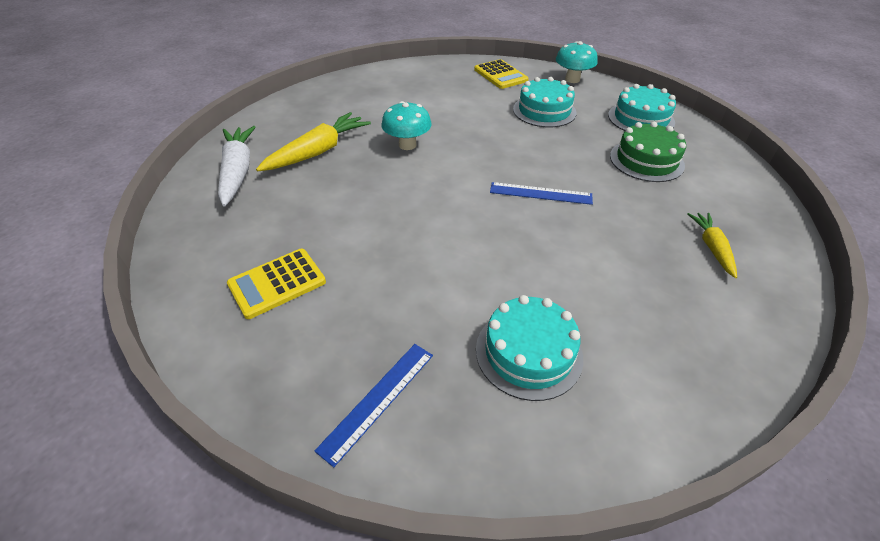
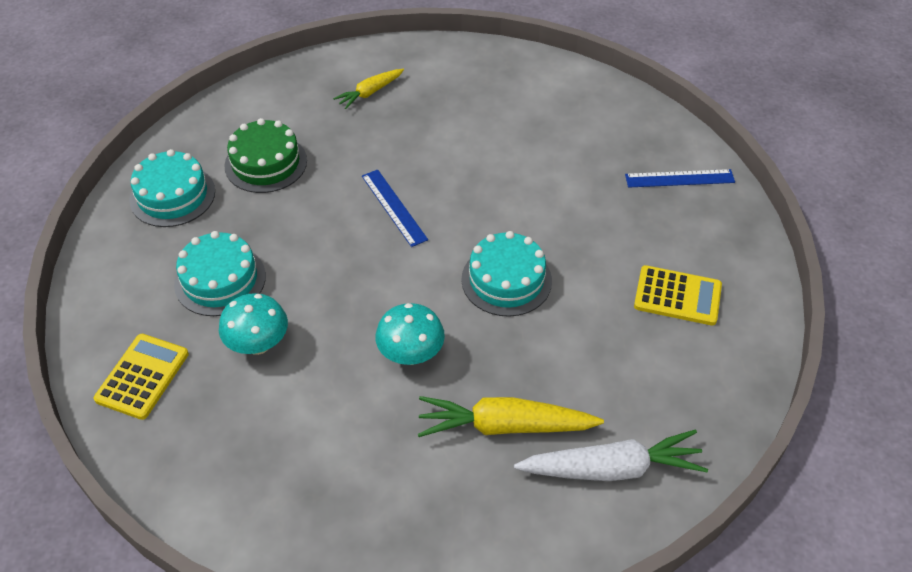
camera: 130 degrees left, 5 degrees up
(238, 171) = (612, 468): white carrot -> white carrot turned 135 degrees counterclockwise
(528, 352) = (570, 136): turquoise cake -> turquoise cake (506, 280)
(572, 79) = (101, 295): turquoise mushroom -> turquoise mushroom (258, 344)

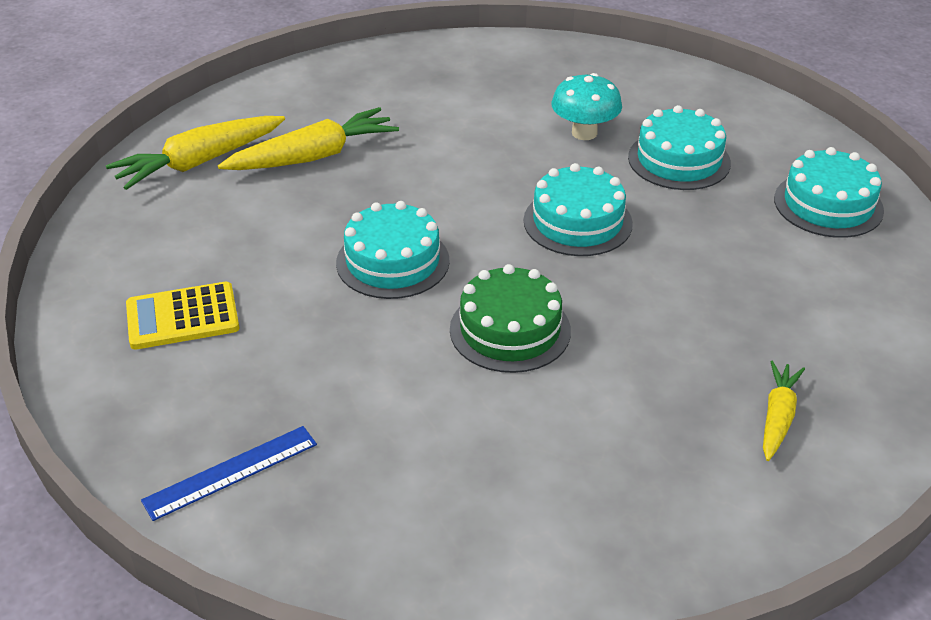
camera: 150 degrees right, 10 degrees down
(142, 377) = (650, 86): yellow calculator -> none
(266, 163) = (782, 272): green cake -> green cake (510, 330)
(351, 256) = (577, 222): none -> turquoise cake
(394, 207) = (583, 284): blue ruler -> none
(411, 354) = (439, 172): turquoise mushroom -> none
(612, 468) = (199, 162): white carrot -> yellow carrot

